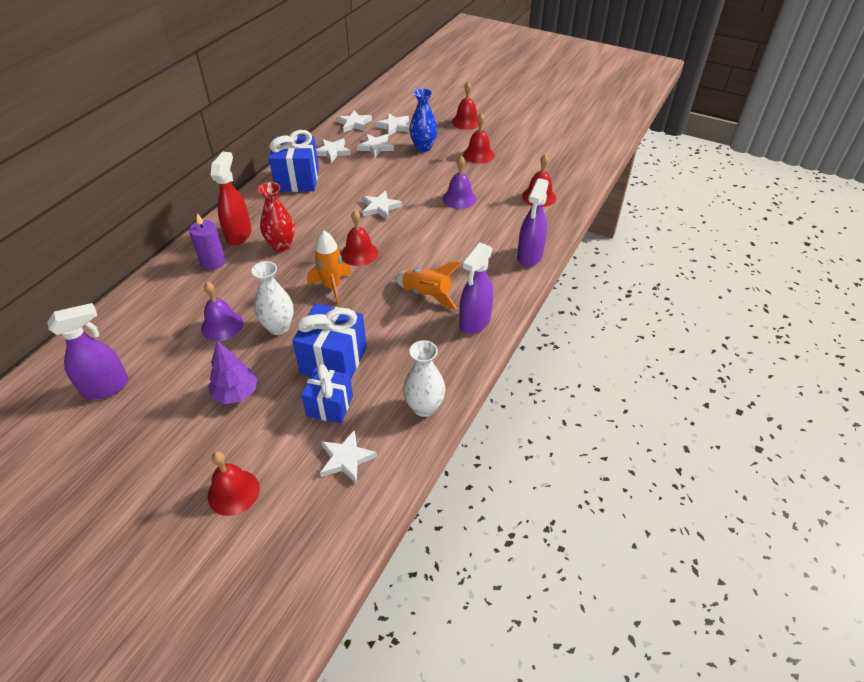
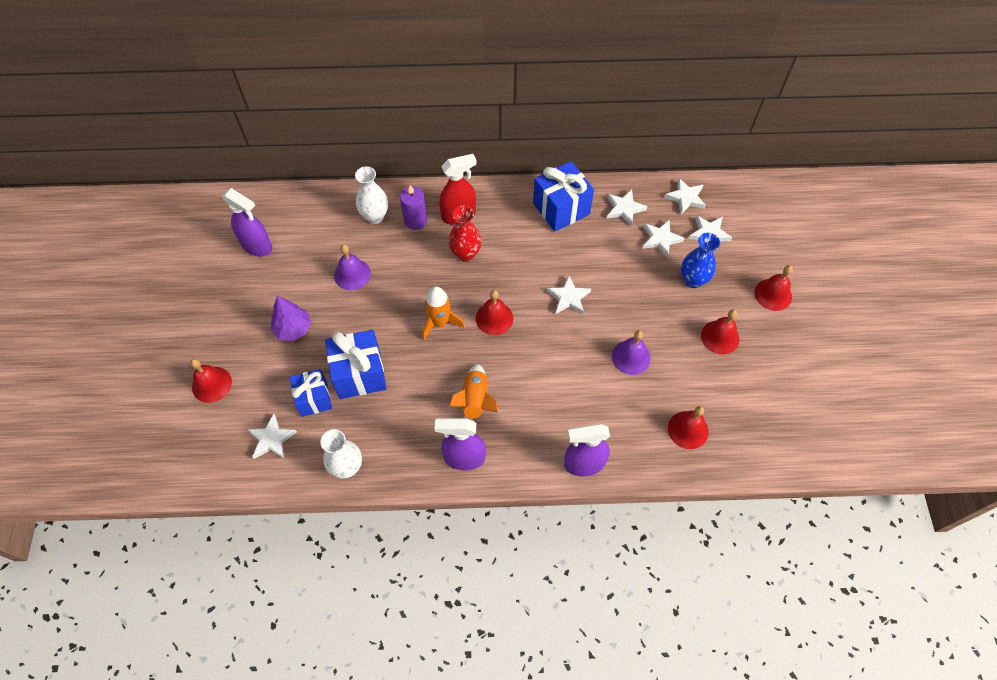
camera: 60 degrees right, 15 degrees up
(278, 327) = (372, 313): white vase -> white vase (375, 216)

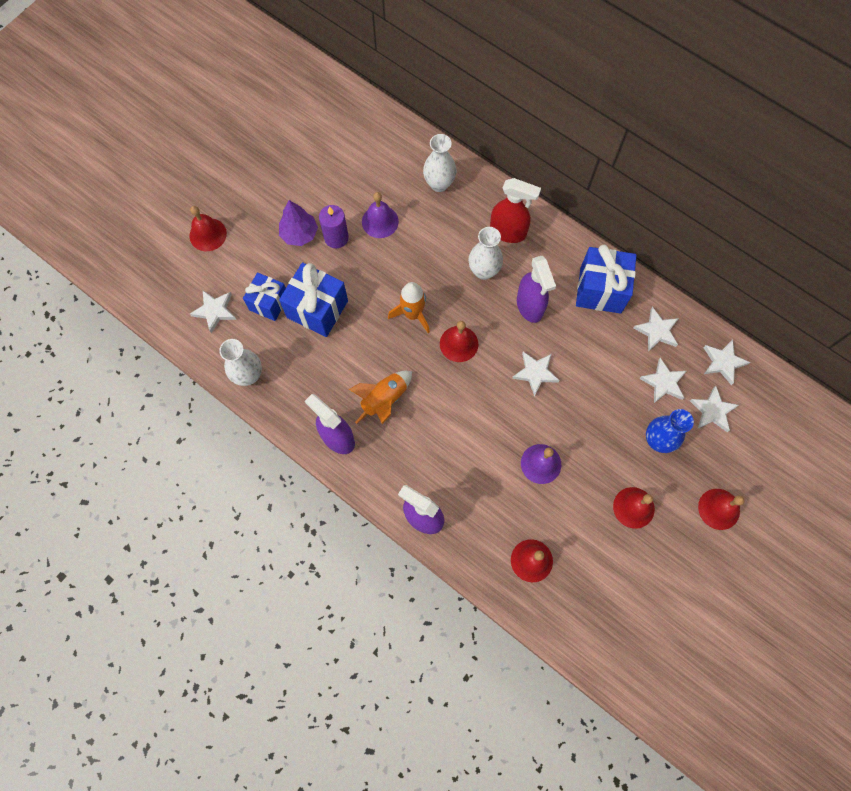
camera: 40 degrees right, 10 degrees up
(257, 246) = (328, 143): purple spray bottle -> purple spray bottle (530, 306)
(415, 220) = (468, 211): purple candle -> purple candle (336, 238)
(465, 254) = (483, 271): red vase -> white vase

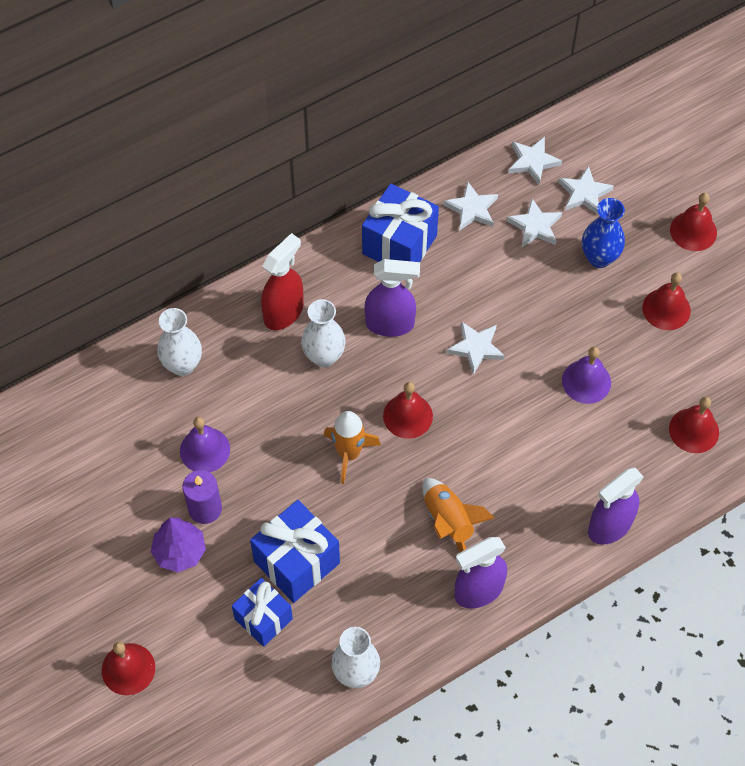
camera: 70 degrees left, 10 degrees down
(215, 311) = (247, 690): white star -> none

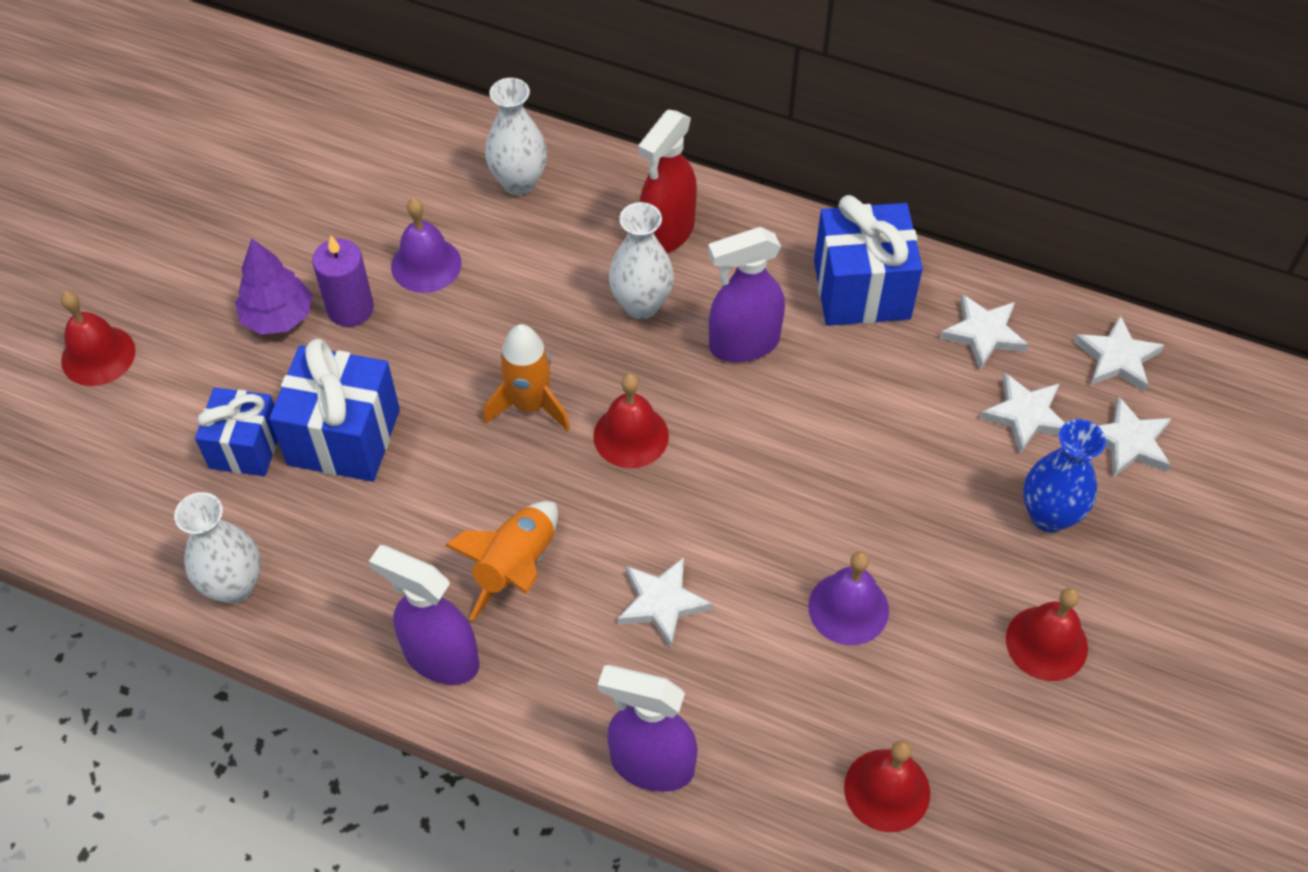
camera: 55 degrees right, 5 degrees down
(284, 312) = (667, 233): red spray bottle -> red spray bottle turned 120 degrees clockwise
(390, 324) = (743, 344): purple spray bottle -> purple spray bottle turned 105 degrees clockwise
(476, 348) = (788, 453): white star -> white star (662, 603)
(693, 231) = (1201, 606): red bell -> none

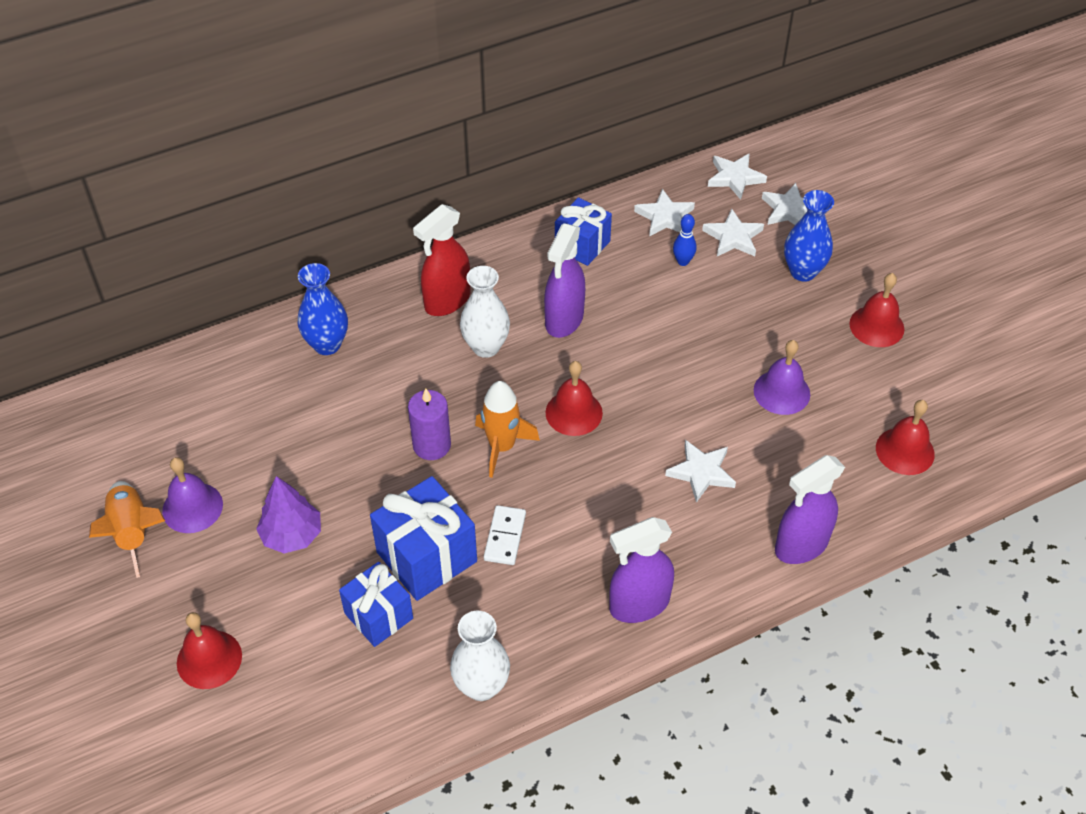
camera: 50 degrees left, 5 degrees down
(350, 308) = (328, 492): purple candle -> purple candle (432, 445)
(423, 484) = (505, 537): none -> white domino
(426, 264) = (338, 431): purple bell -> purple bell (192, 507)
(516, 566) = (610, 526): orange rocket -> orange rocket (132, 532)
(519, 182) = (327, 344): white vase -> blue vase
(667, 233) = (447, 301): red spray bottle -> red spray bottle turned 60 degrees clockwise
(861, 290) = (582, 245): blue gift -> blue gift, size x0.66
(937, 393) = (683, 261): none -> blue bowling pin

